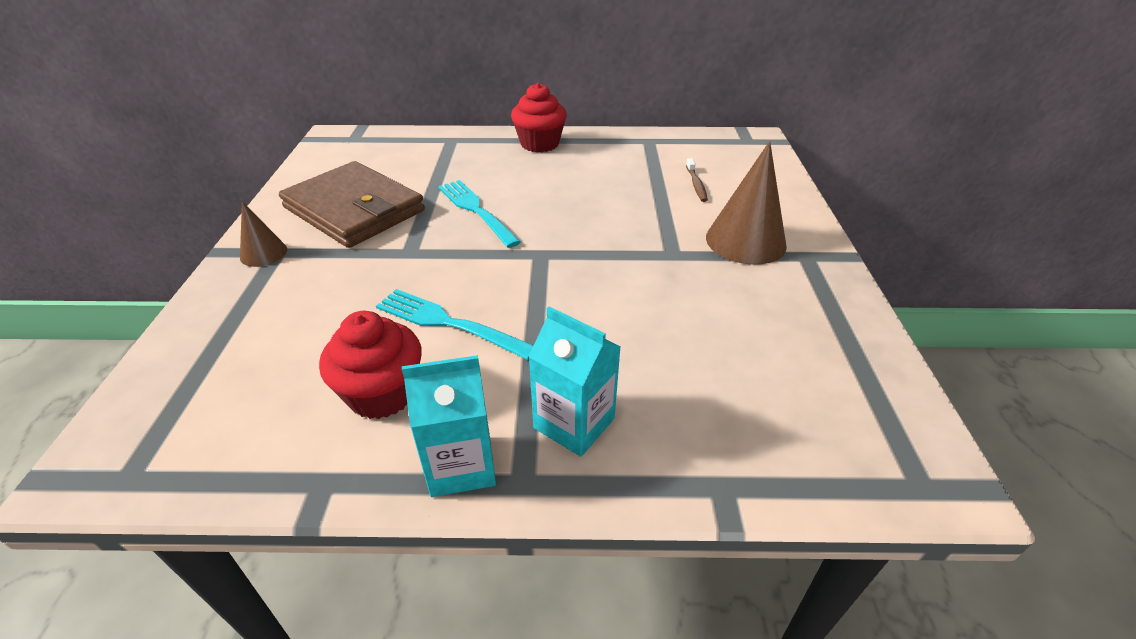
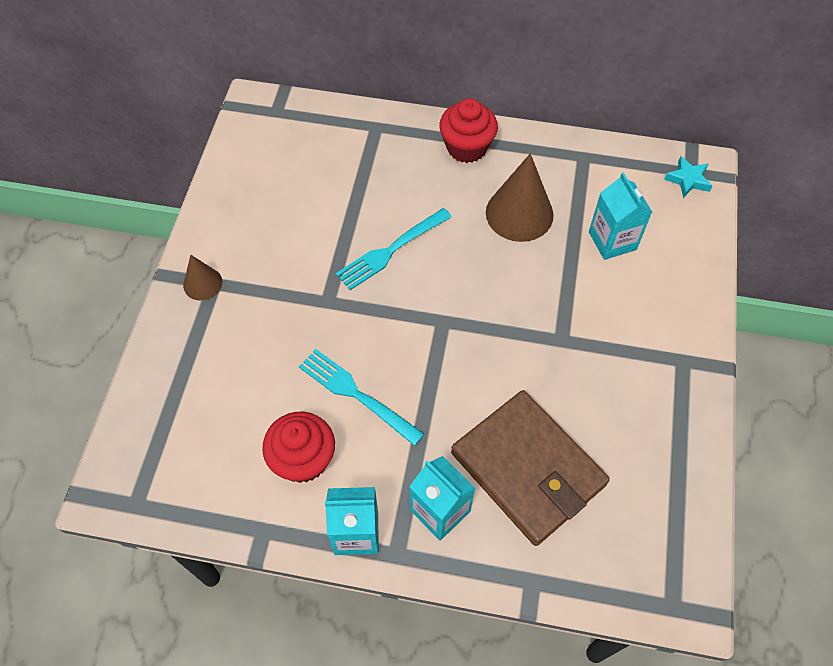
camera: 10 degrees right, 20 degrees up
(354, 209) = (279, 232): brown wallet -> brown wallet (528, 469)
(476, 210) = (391, 250): turquoise fork -> turquoise fork turned 105 degrees counterclockwise
(696, 185) = (612, 240): brown toothbrush -> turquoise carton
(745, 241) = (634, 332): brown cone -> brown cone (519, 213)
(747, 145) = (688, 180): none -> turquoise star

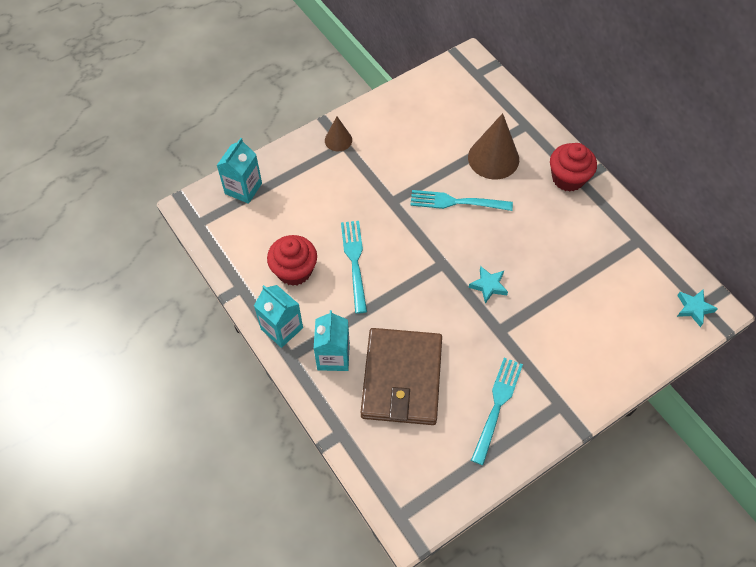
camera: 45 degrees right, 0 degrees up
(507, 306) = (488, 286): none -> turquoise star
(519, 213) = (556, 241): brown cone -> brown cone (493, 158)
(612, 240) = (597, 303): turquoise carton -> turquoise carton (243, 188)
(636, 412) = (497, 406): none -> turquoise fork

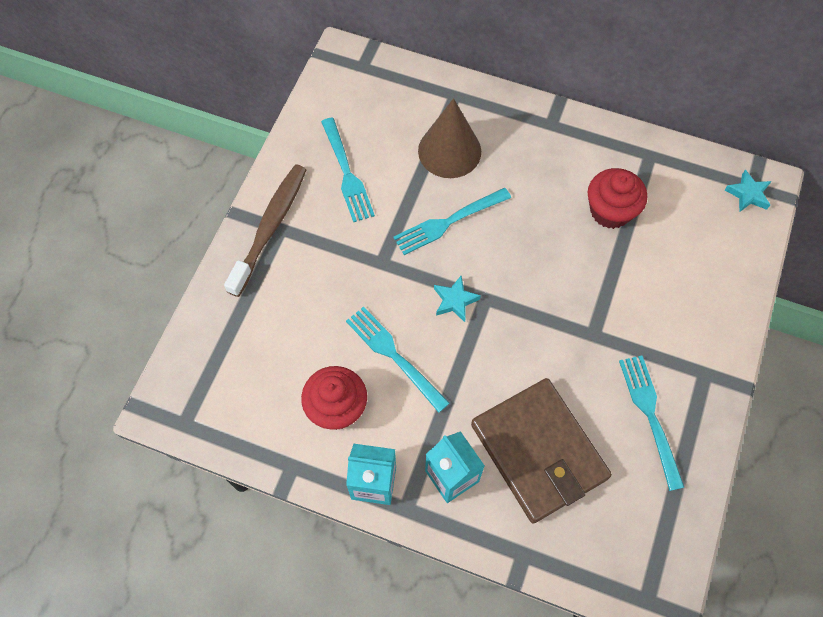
camera: 35 degrees left, 5 degrees up
(243, 188) = (205, 349): turquoise carton -> none
(338, 140) = (270, 227): brown cone -> brown toothbrush
(413, 134) = (347, 173): none -> turquoise fork
(488, 286) = (548, 293): turquoise star -> turquoise star (455, 301)
(568, 178) = (538, 129): red cupcake -> red cupcake (610, 211)

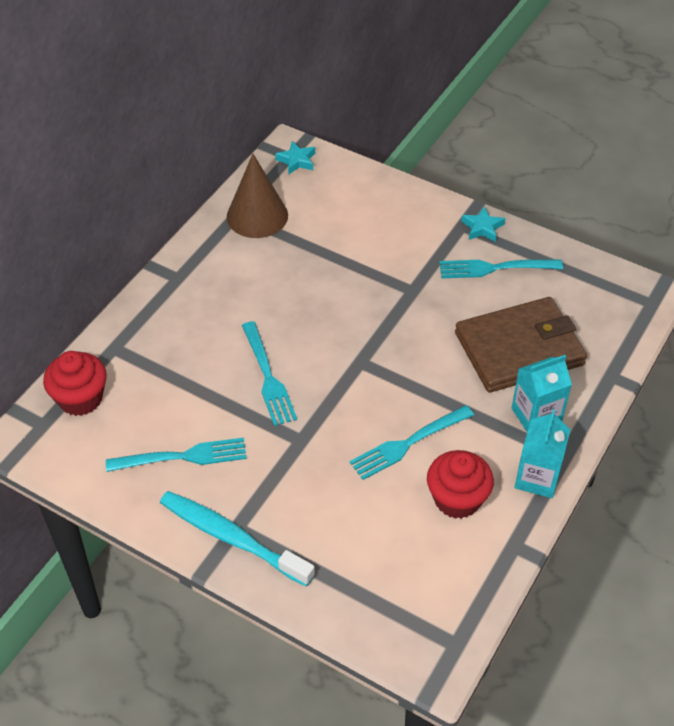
camera: 80 degrees left, 15 degrees down
(270, 227) = (232, 538): brown toothbrush -> turquoise toothbrush
(449, 151) = (183, 363): brown cone -> brown cone (257, 216)
(455, 301) = (358, 385): turquoise star -> turquoise star (482, 228)
(610, 211) = (289, 253): red cupcake -> red cupcake (80, 398)

